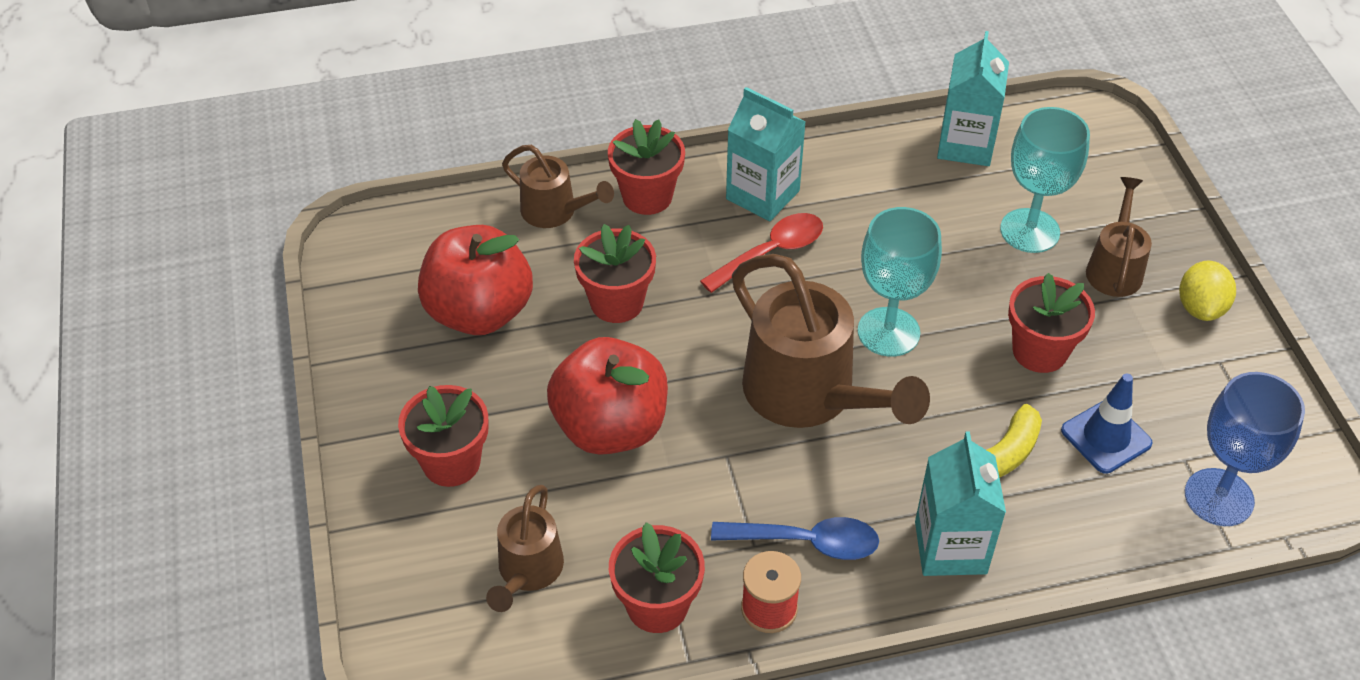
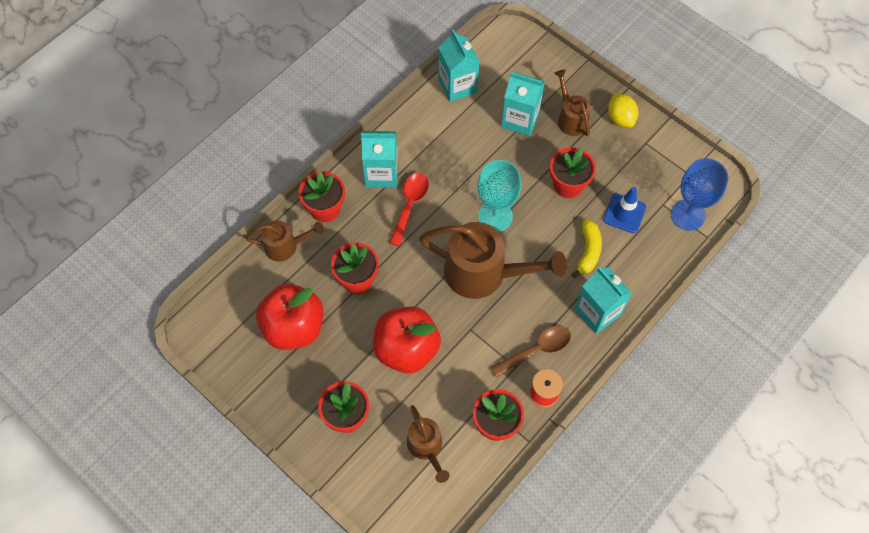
camera: 35 degrees left, 15 degrees up
(807, 542) = (536, 350): blue spoon -> brown spoon
(1029, 231) = (520, 119): turquoise goblet -> turquoise carton

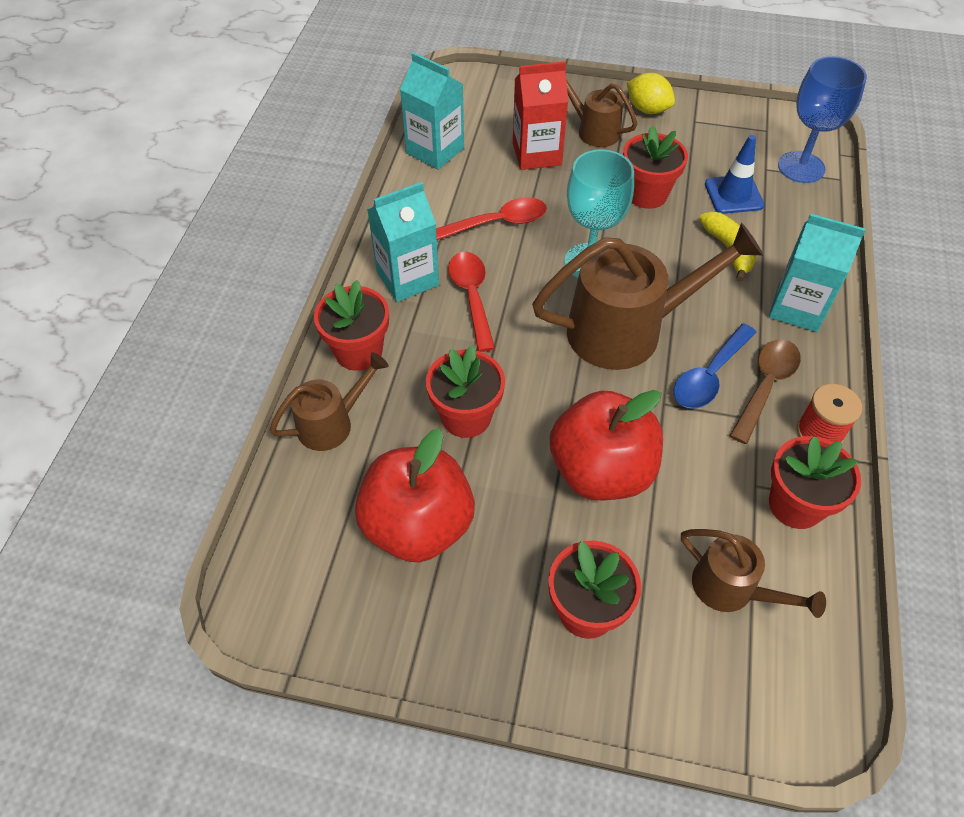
camera: 30 degrees left, 10 degrees down
(460, 160) = (499, 222): none -> red spoon
(509, 327) = (709, 376): none -> blue spoon
(520, 119) = (536, 154): turquoise carton -> red carton

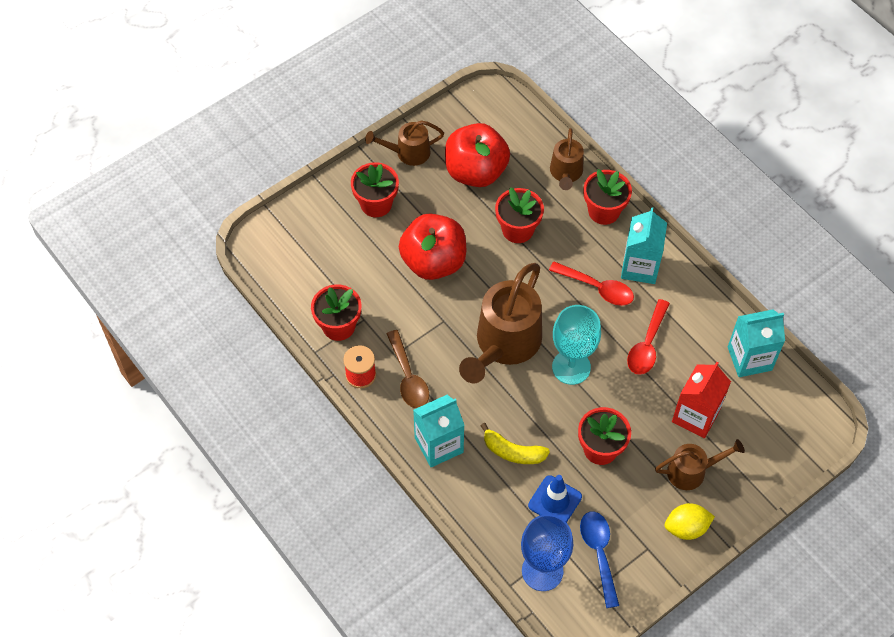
camera: 130 degrees right, 5 degrees up
(709, 376) = (439, 356): blue spoon -> blue spoon (599, 553)
(732, 589) = (330, 264): brown watering can -> brown watering can (407, 153)

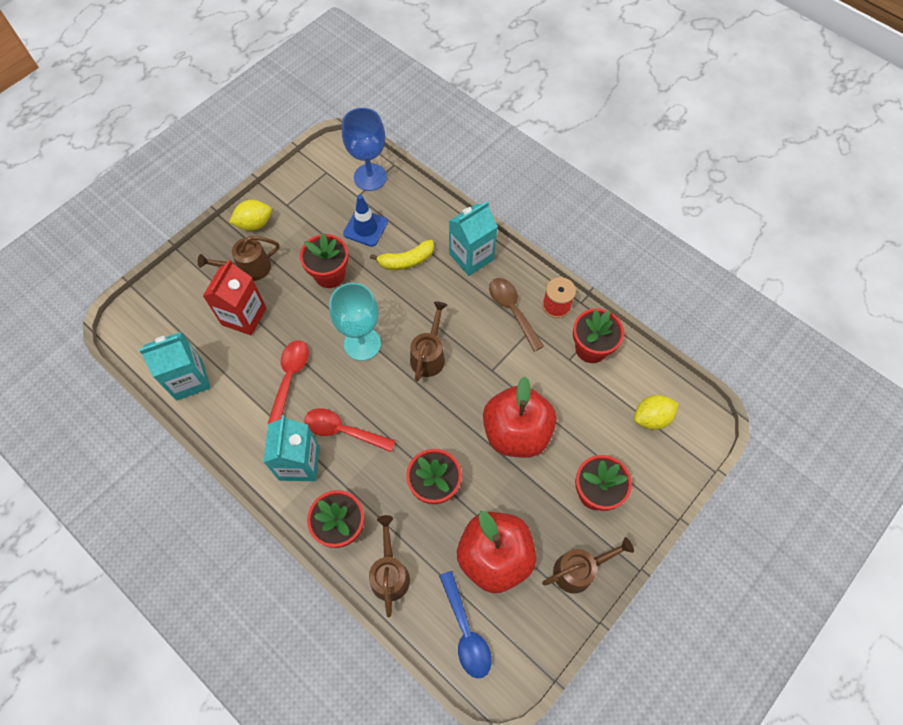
camera: 170 degrees right, 5 degrees up
(303, 255) = (651, 418): none -> yellow lemon
(504, 345) = (429, 355): brown watering can -> brown watering can, size x0.54
(513, 452) = (406, 261): yellow banana -> yellow banana turned 150 degrees clockwise
(599, 553) = (326, 195): blue spoon -> blue spoon (466, 632)

